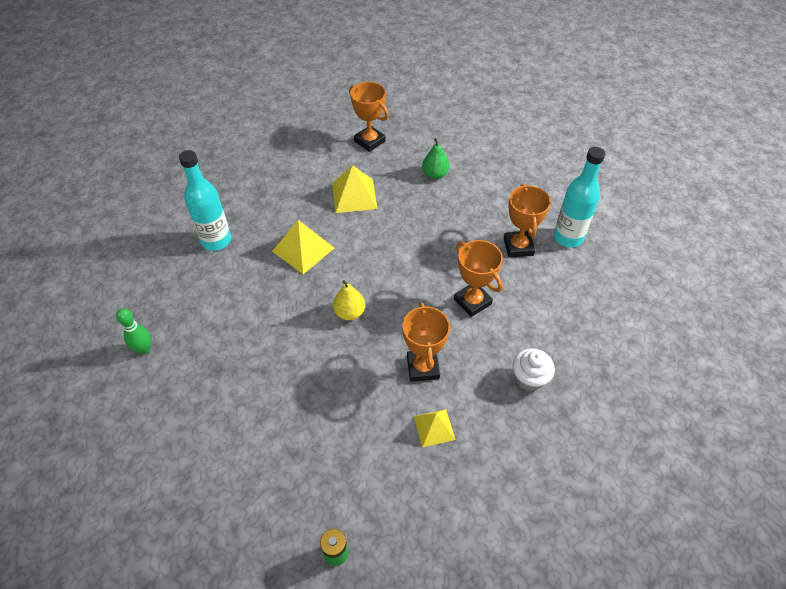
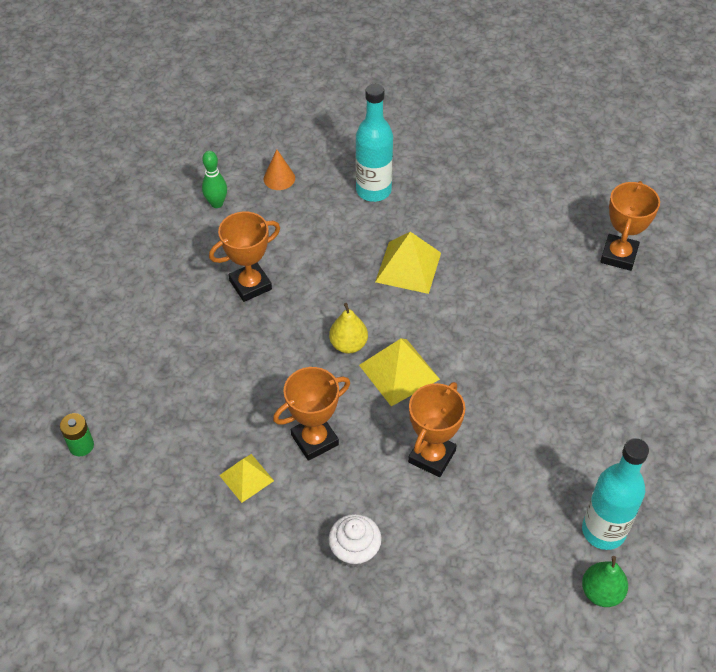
camera: 65 degrees right, 0 degrees up
(154, 295) = (279, 178): none -> orange cone
(354, 195) = (518, 278): yellow pyramid -> yellow pyramid (399, 372)
(435, 174) = (611, 344): green pear -> green pear (601, 592)
(518, 247) = (549, 477): orange trophy -> orange trophy (250, 285)

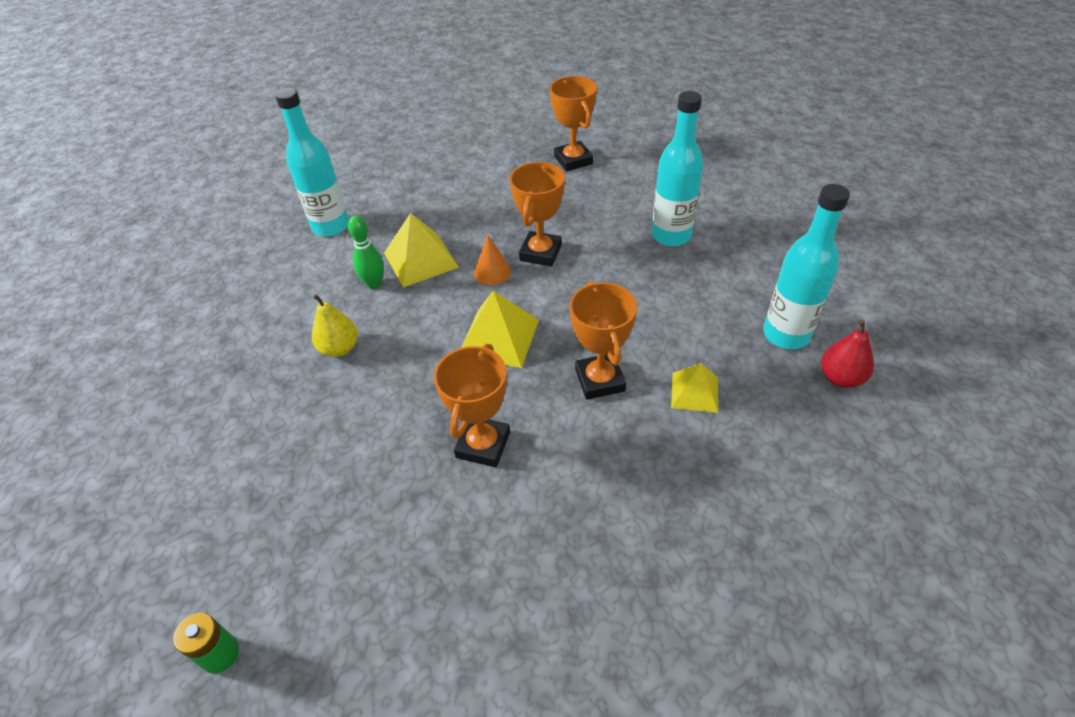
camera: 40 degrees left, 5 degrees down
(217, 203) = (179, 320): green bowling pin -> green bowling pin (374, 284)
(246, 478) = (451, 531): yellow pyramid -> yellow pyramid (694, 392)
(250, 285) = (282, 362): orange trophy -> orange trophy (540, 253)
(279, 178) = (228, 266): orange cone -> orange cone (492, 272)
(348, 344) = (430, 347): yellow pear -> yellow pear (340, 348)
(355, 551) = (626, 510): white cupcake -> none
(601, 592) = (840, 378): green pear -> red pear
(616, 385) = (671, 235): none -> turquoise bottle

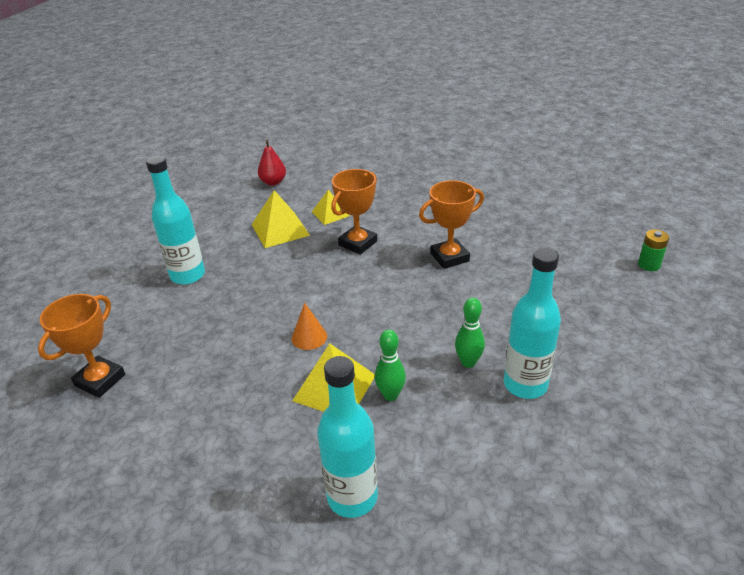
camera: 130 degrees left, 10 degrees down
(340, 348) = (468, 362): yellow pear -> green bowling pin
(499, 337) = (369, 296): yellow pyramid -> yellow pyramid (280, 229)
(540, 253) = (263, 325): orange trophy -> none
(786, 334) = (255, 204): turquoise bottle -> turquoise bottle (525, 384)

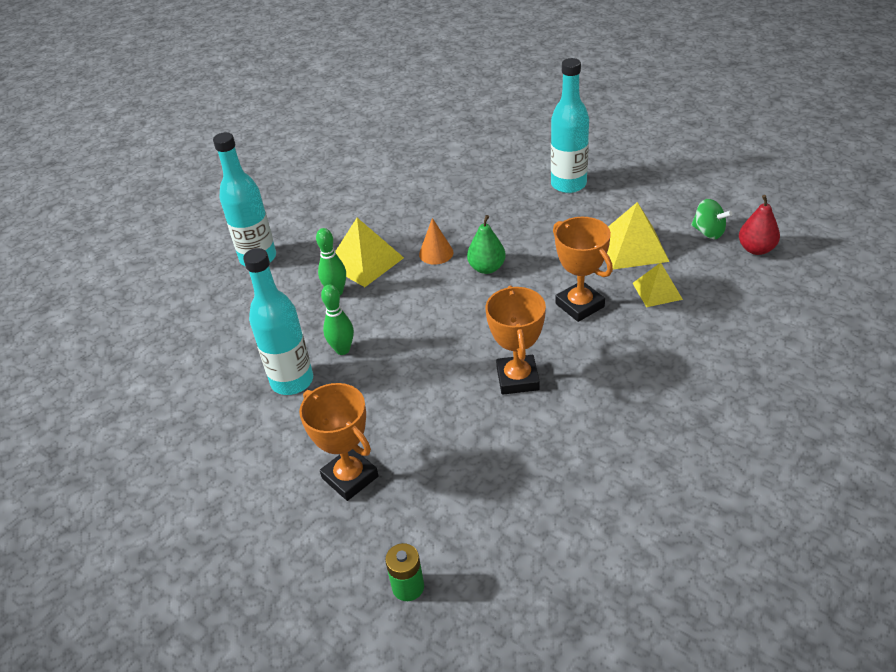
camera: 110 degrees right, 5 degrees up
(100, 380) = (446, 147): orange trophy -> orange trophy (350, 477)
(255, 201) = (708, 232): none -> green spinning top
(324, 299) = (487, 268): none -> green pear

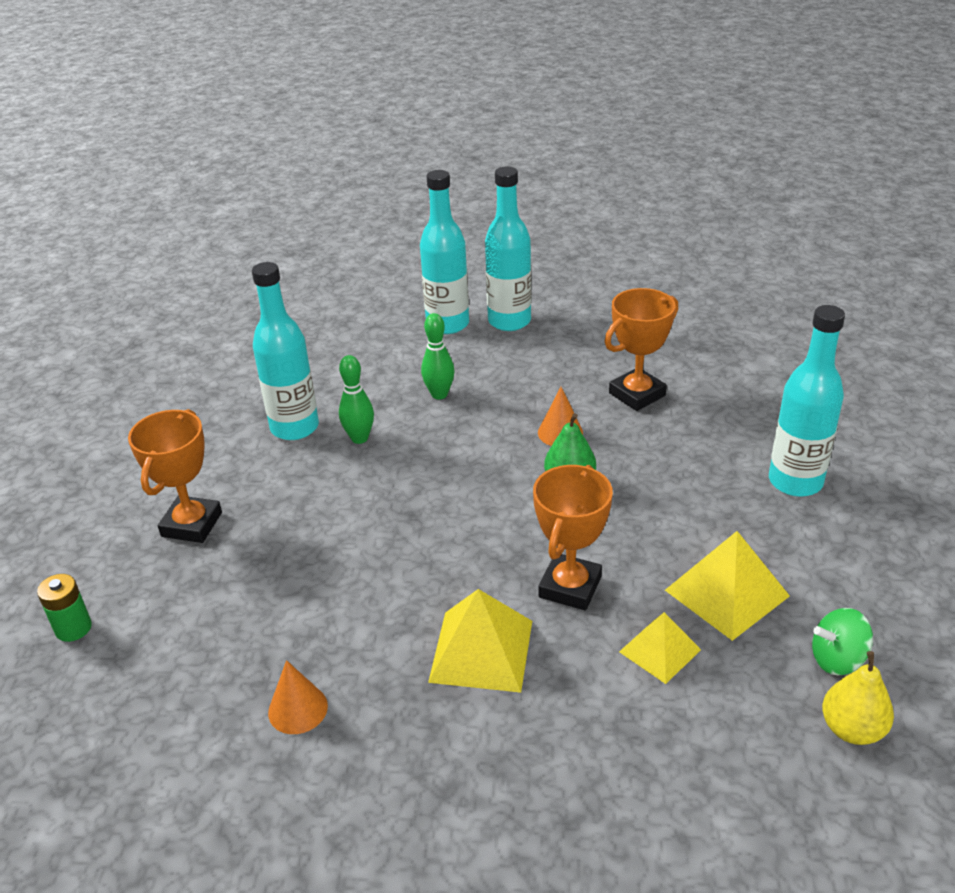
camera: 55 degrees right, 5 degrees down
(291, 228) = (509, 321): none -> turquoise bottle
(365, 261) = (502, 390): yellow pyramid -> yellow pyramid (481, 650)
(517, 379) = (405, 585): orange trophy -> orange trophy (637, 394)
(590, 470) = (298, 709): none -> orange cone
(708, 232) = (837, 659): green spinning top -> green spinning top turned 75 degrees clockwise
(756, 249) = (852, 729): red pear -> yellow pear

